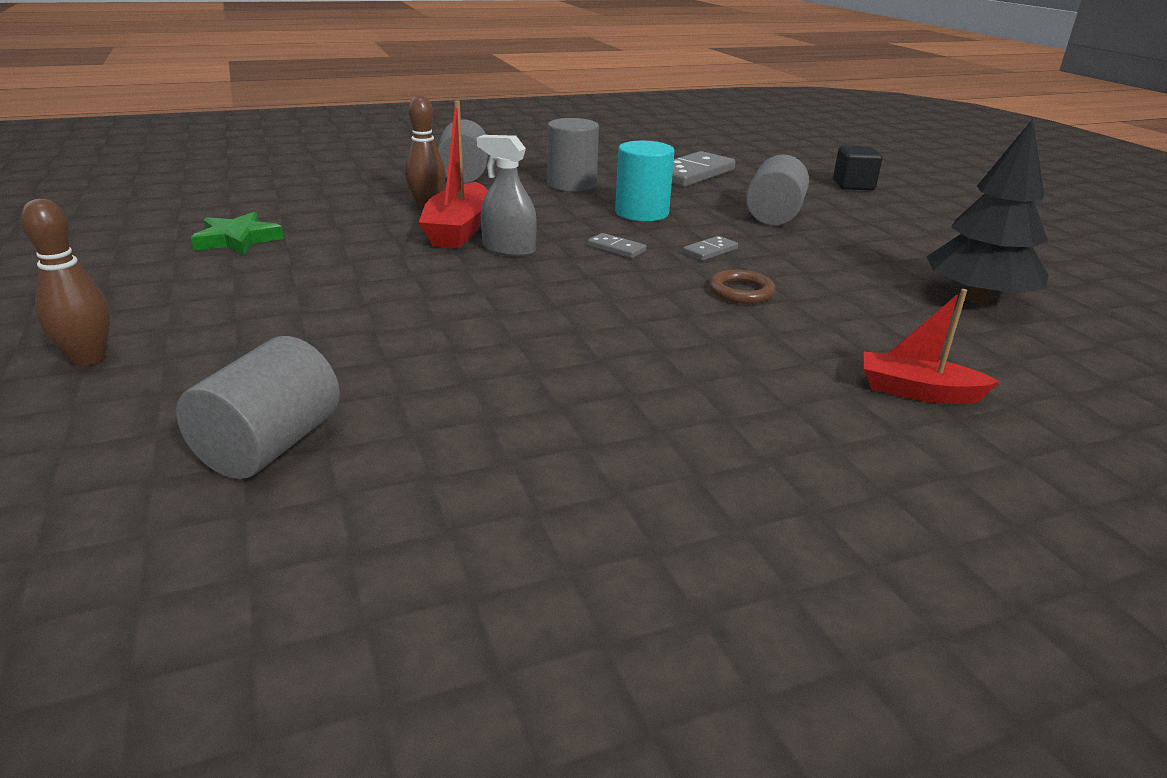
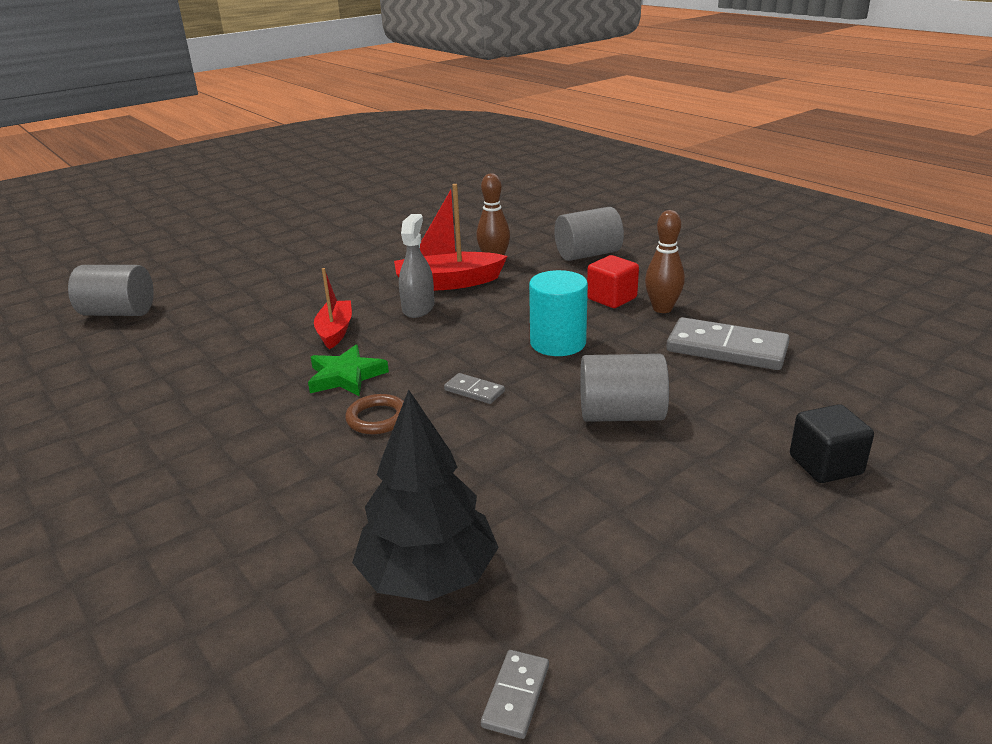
camera: 75 degrees right, 0 degrees up
(88, 358) = (208, 251): brown bowling pin -> brown bowling pin (662, 309)
(237, 240) = (382, 232): green star -> green star (346, 376)
(571, 184) = (611, 298): grey cylinder -> red cube
(616, 248) = (450, 347): grey domino -> grey domino (516, 696)
(917, 392) = (186, 527): red boat -> red boat (335, 331)

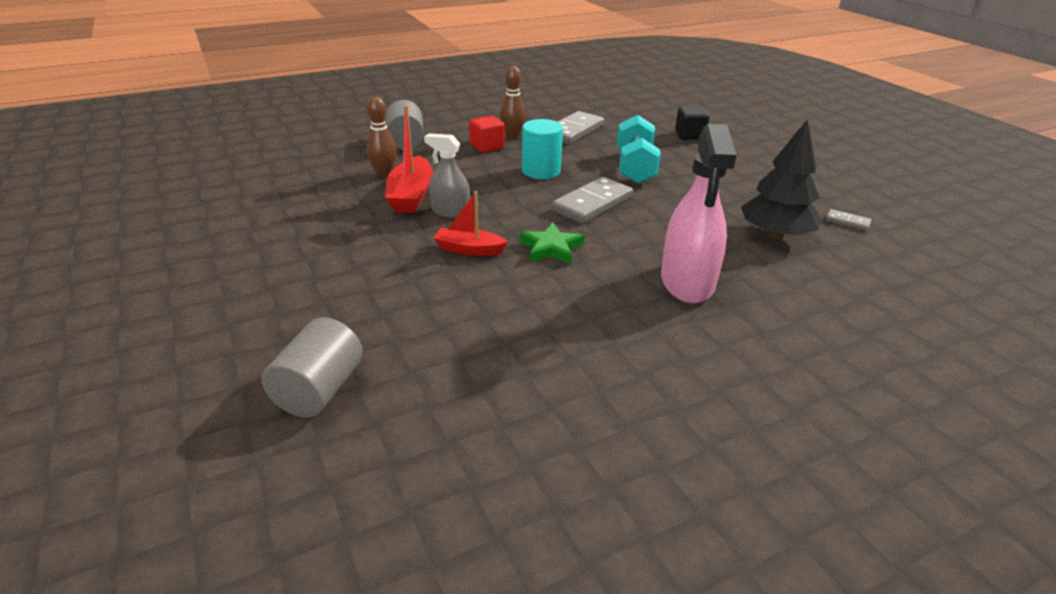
camera: 80 degrees left, 5 degrees up
(270, 482) = (687, 282): none -> pink spray bottle
(377, 418) = (616, 239): brown ring -> none
(474, 391) = (592, 204): grey domino -> grey domino, size x2.13
(621, 415) = (635, 167): grey cylinder -> turquoise dumbbell

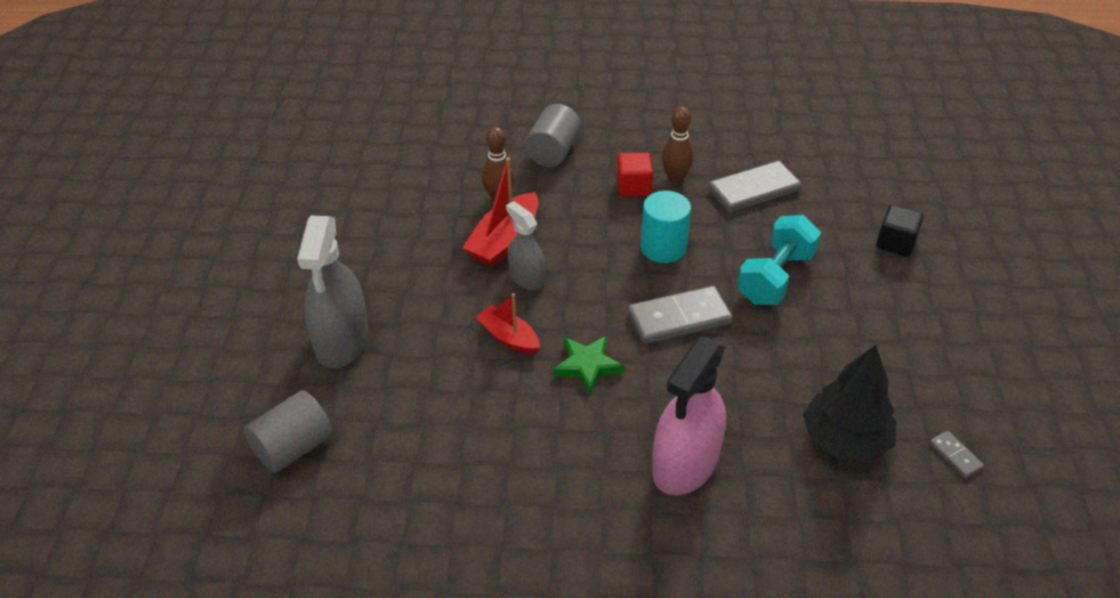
camera: 30 degrees right, 10 degrees up
(310, 294) = (342, 341): none -> grey spray bottle

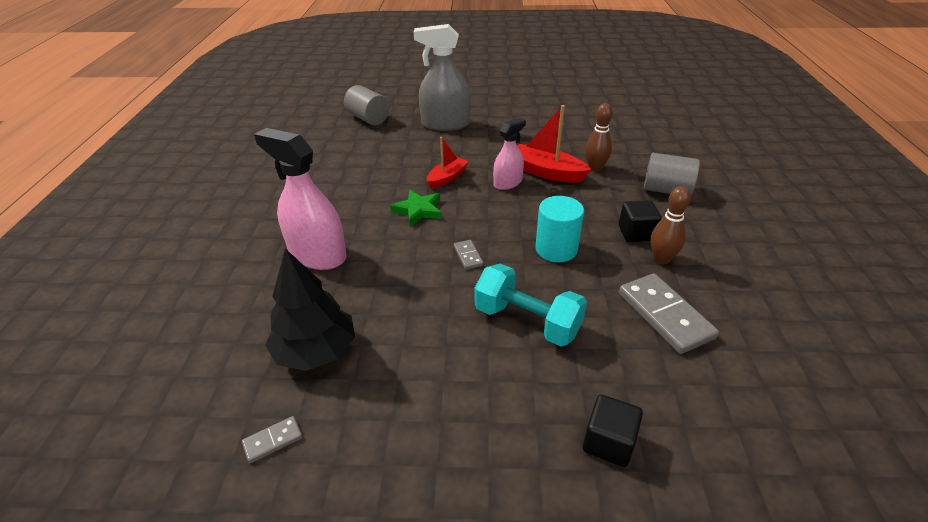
camera: 90 degrees right, 5 degrees down
(526, 278) = (508, 183): grey spray bottle -> pink spray bottle
(633, 187) = (636, 233): red cube -> black cube
(679, 318) = (468, 256): grey domino -> grey domino, size x0.47

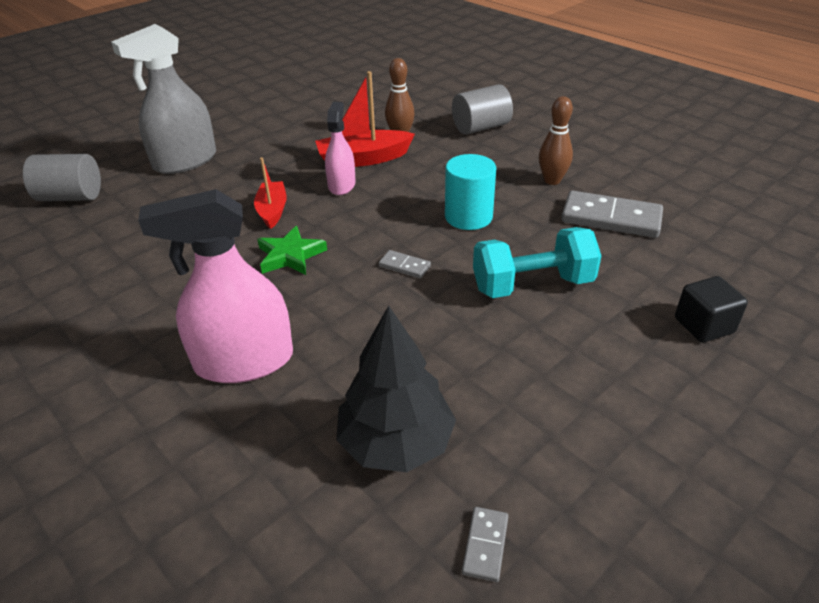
camera: 45 degrees left, 0 degrees up
(636, 233) = (508, 171): black cube -> none

